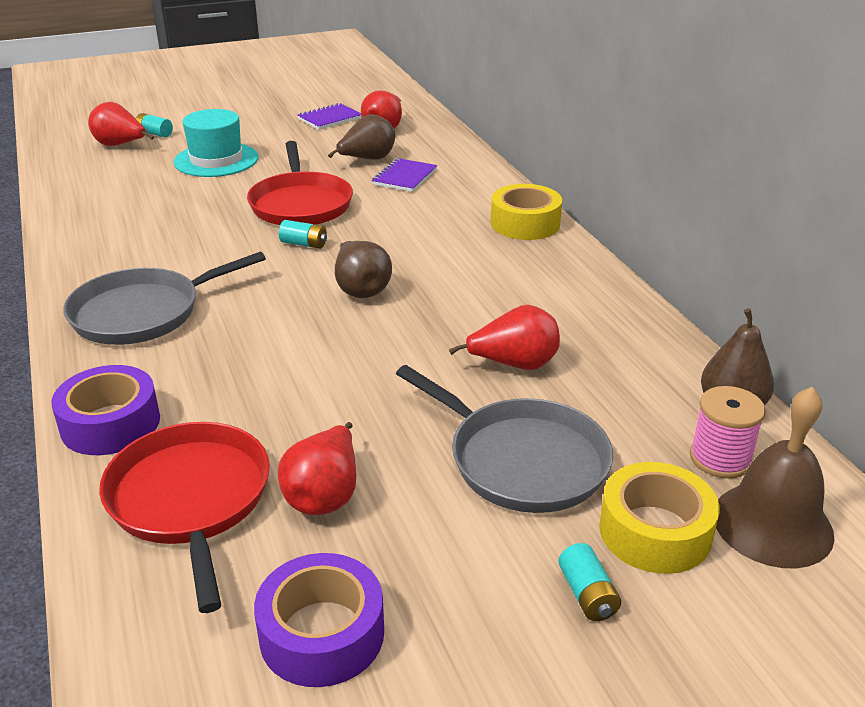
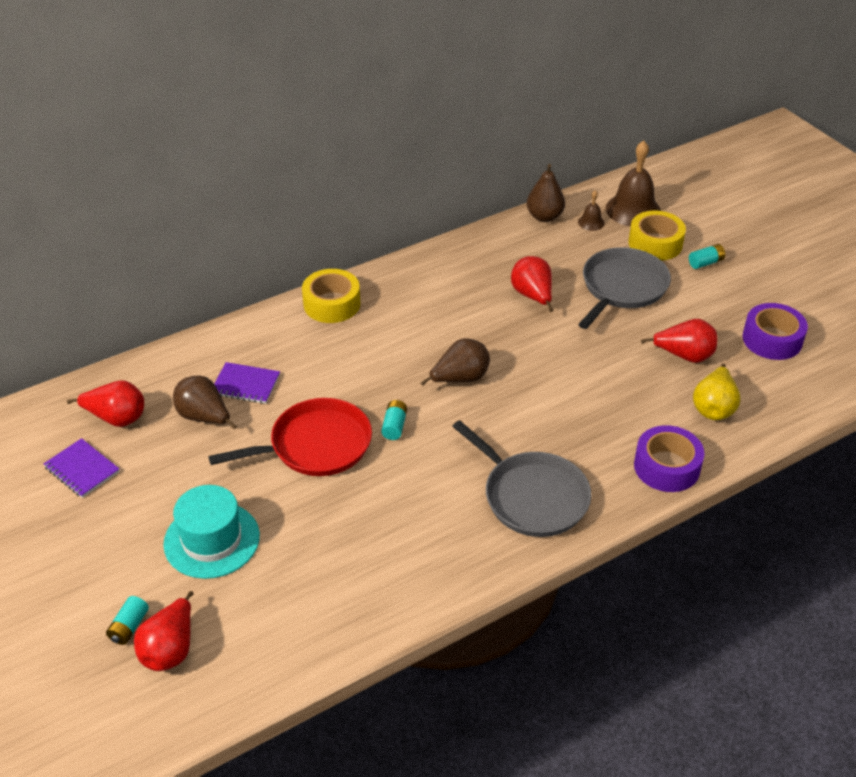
camera: 100 degrees left, 10 degrees up
(190, 500) = (714, 408): red pan -> yellow pear
(720, 458) = (591, 222): pink spool -> brown bell

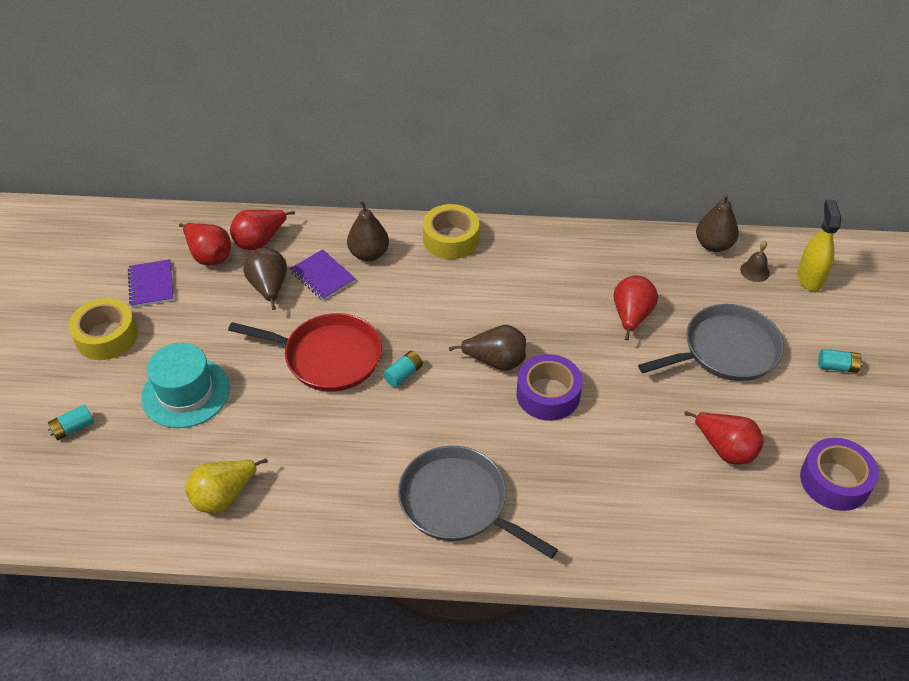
camera: 35 degrees right, 5 degrees up
(170, 649) = (83, 463): red pear -> red pear (260, 241)
(270, 348) = (369, 254): none -> brown pear
(531, 496) = (458, 503): grey pan -> grey pan turned 135 degrees clockwise
(633, 210) = (810, 278): brown bell -> yellow spray bottle
(655, 243) = (801, 322): yellow tape -> yellow tape (106, 336)
(666, 467) = (605, 547): purple tape -> purple tape (548, 394)
(714, 408) = (706, 517): yellow pear -> yellow pear (224, 496)

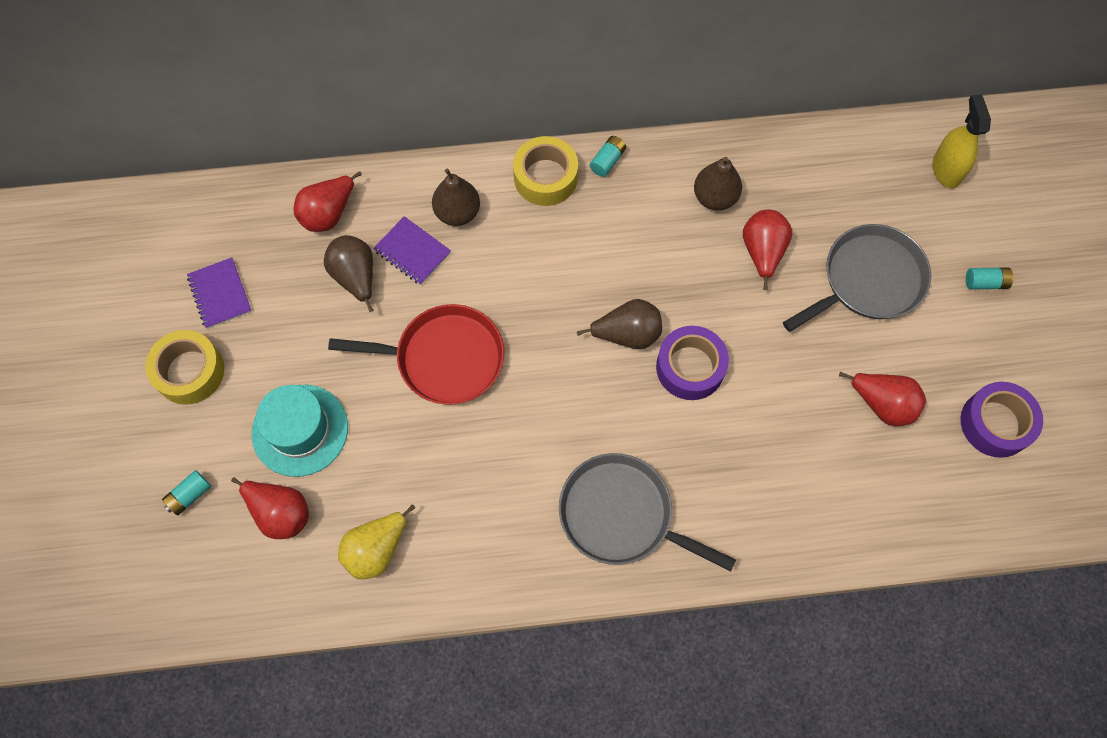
camera: 10 degrees left, 20 degrees up
(209, 256) = (275, 243): red pear -> red pear (280, 513)
(403, 374) = (531, 367): turquoise battery -> turquoise battery (607, 161)
(713, 245) = (837, 141): brown pear -> brown pear (714, 197)
(755, 271) = (886, 170): brown bell -> none

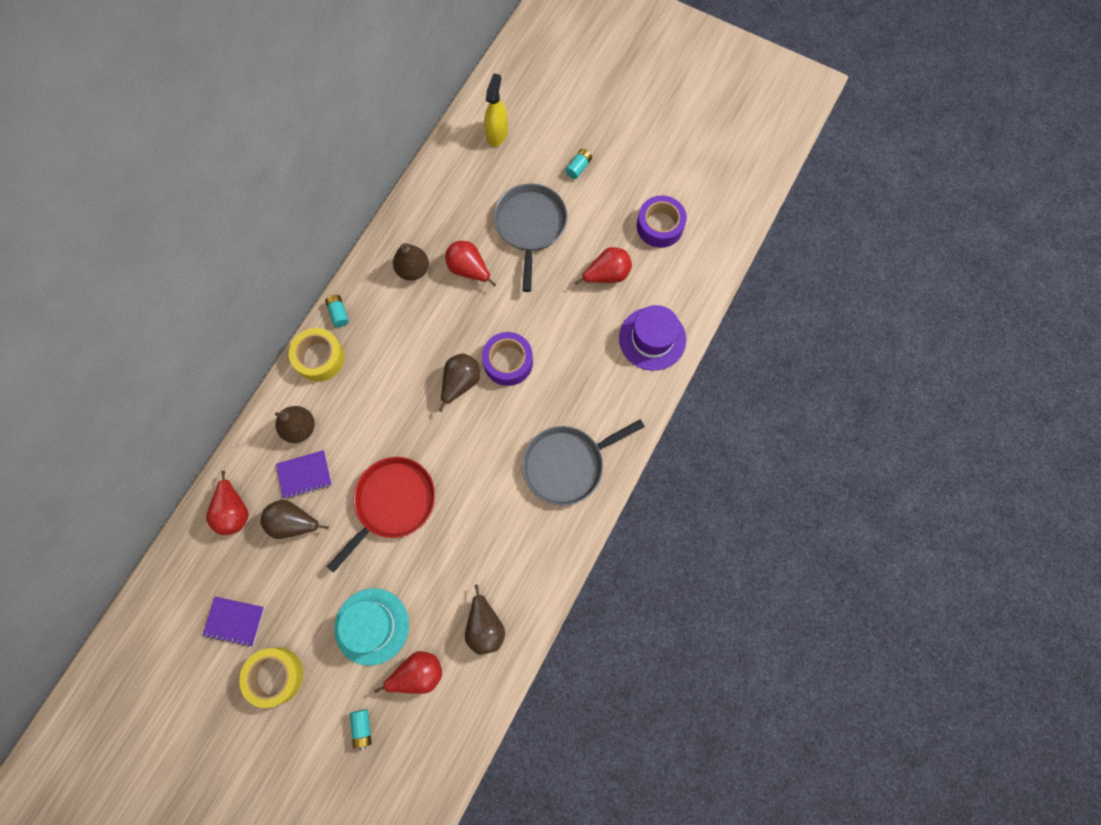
camera: 55 degrees left, 5 degrees up
(376, 550) = (485, 626): yellow pear -> brown pear
(848, 510) = (652, 339): none -> purple hat
(946, 170) = (497, 134): yellow spray bottle -> yellow spray bottle turned 75 degrees clockwise

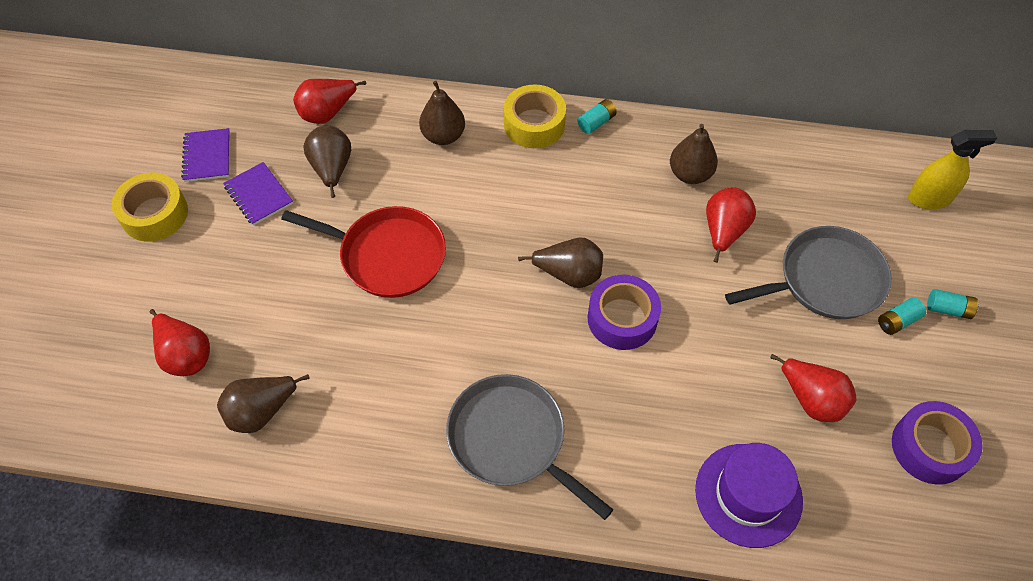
camera: 70 degrees right, 15 degrees down
(304, 475) = (391, 159): purple notebook -> purple notebook (258, 195)
(362, 727) = (110, 319): turquoise battery -> turquoise battery (897, 321)
(372, 626) = (232, 286): turquoise hat -> none

